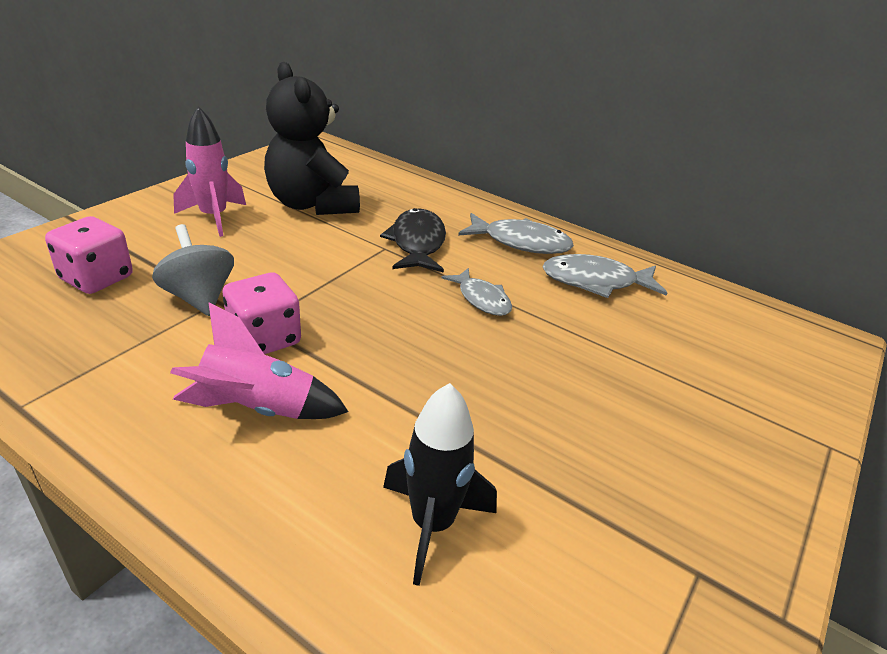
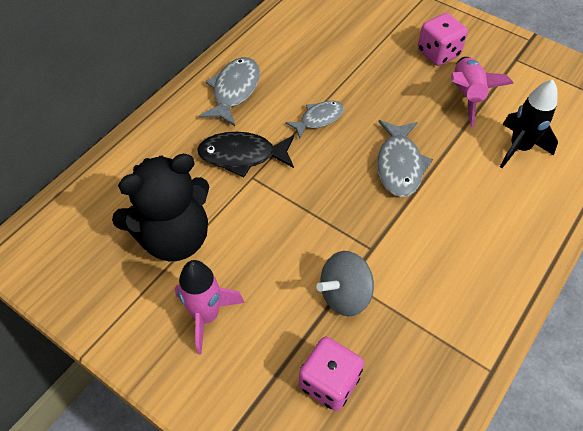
camera: 85 degrees left, 20 degrees up
(257, 409) = (459, 233): pink rocket -> pink rocket (466, 95)
(264, 339) = (389, 241): pink dice -> pink dice (438, 53)
(595, 281) = (286, 56): grey fish -> grey fish (399, 165)

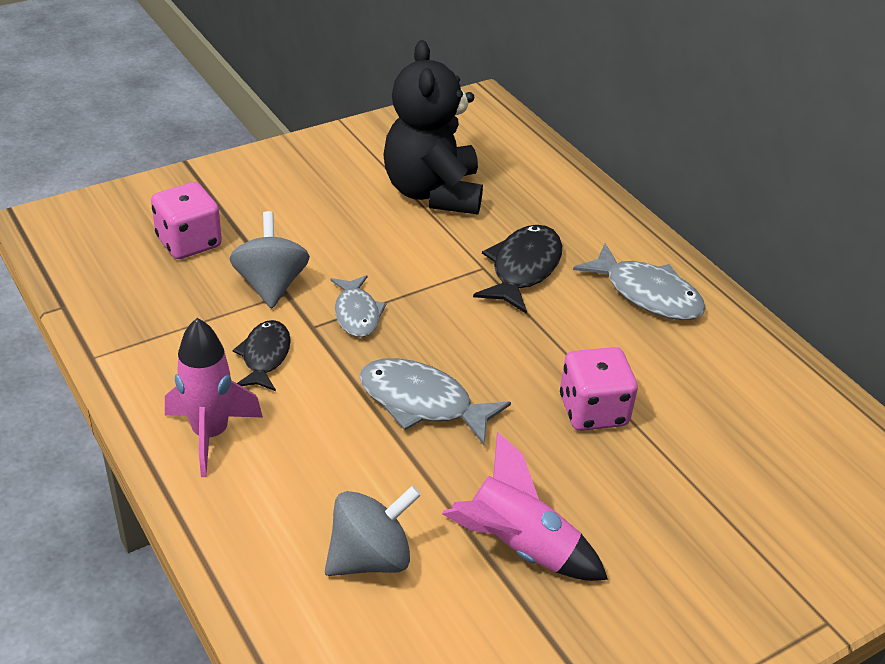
camera: 110 degrees right, 15 degrees down
(206, 316) = (323, 190): pink rocket -> pink rocket (210, 435)
(319, 119) = (553, 355): grey fish -> grey fish (356, 314)
(417, 262) = (265, 356): none -> black fish
(438, 53) = (642, 559): pink dice -> pink dice (593, 411)
(519, 148) = (370, 558): black rocket -> grey spinning top

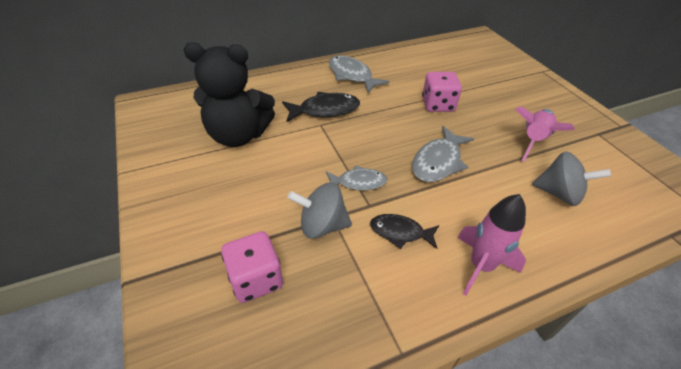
camera: 80 degrees left, 5 degrees up
(370, 558) = (559, 193): grey spinning top -> grey spinning top turned 135 degrees clockwise
(523, 269) = (325, 110): black fish -> black fish turned 135 degrees clockwise
(647, 294) = (352, 75): grey fish -> grey fish turned 90 degrees counterclockwise

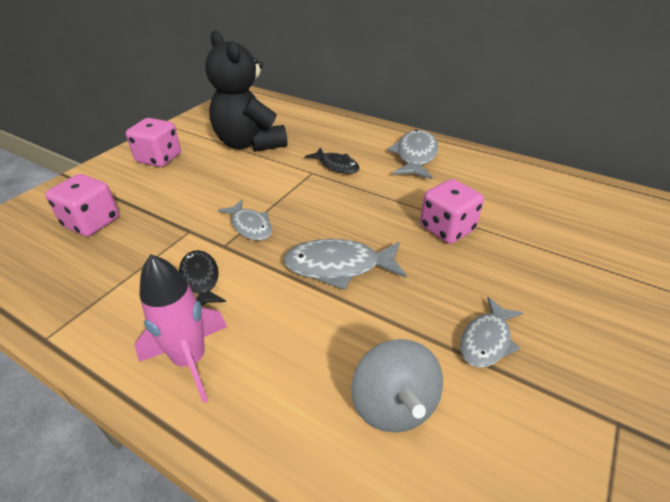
camera: 55 degrees right, 5 degrees down
(192, 198) = (159, 158): none -> pink dice
(322, 225) = (174, 229): grey spinning top -> none
(325, 110) = (336, 166): black fish -> black fish, size x0.66
(533, 140) = (486, 340): pink rocket -> grey fish

